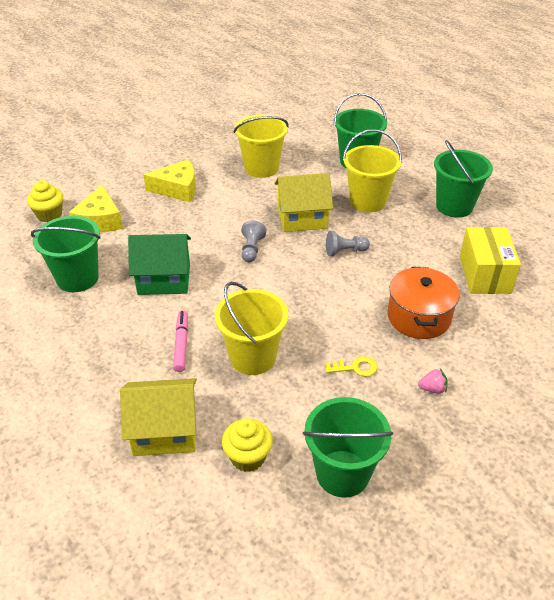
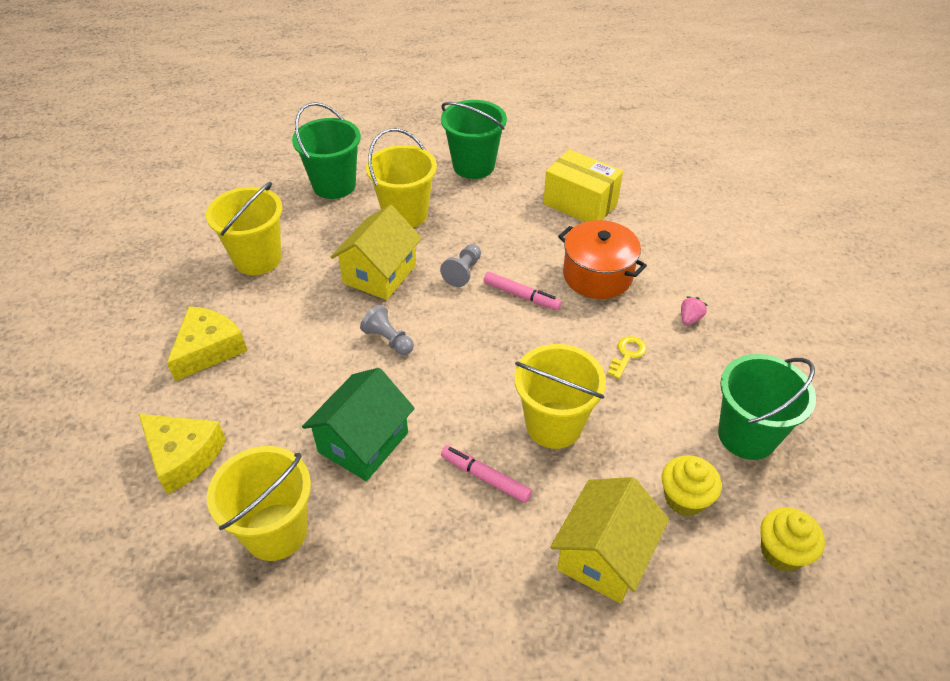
camera: 55 degrees left, 5 degrees up
(49, 215) = (106, 509): yellow cupcake -> yellow cupcake (781, 552)
(77, 278) = (276, 531): green bucket -> yellow bucket
(354, 288) = (521, 296): none -> pink marker

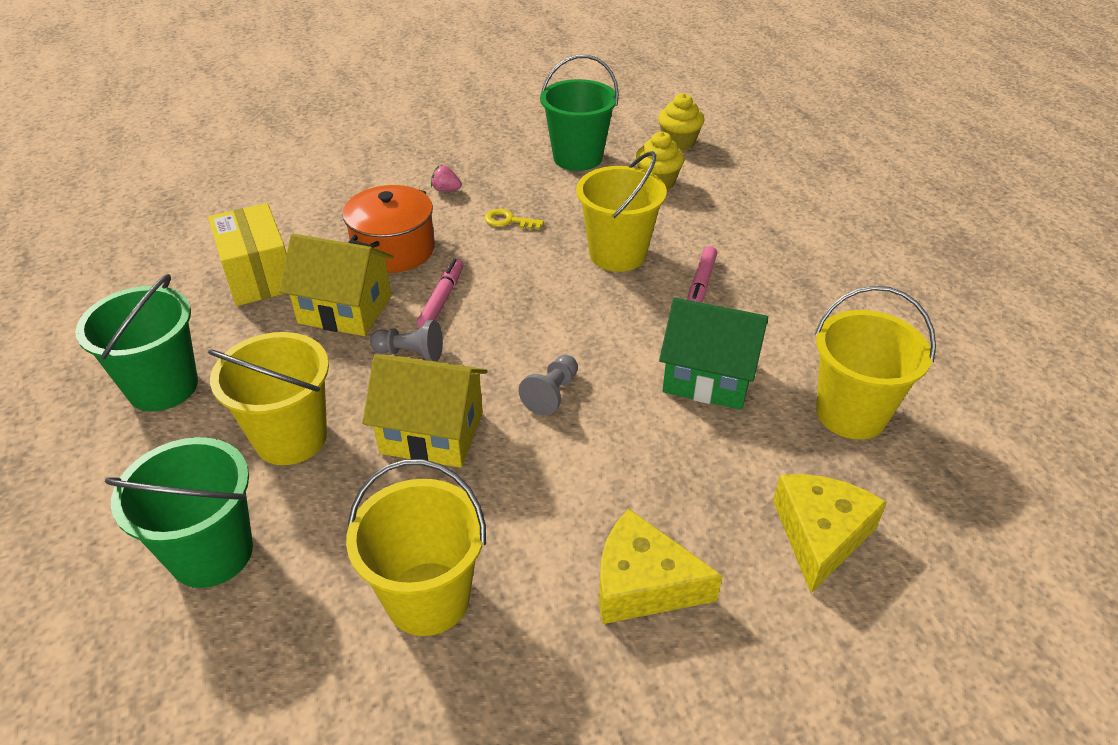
camera: 105 degrees left, 5 degrees down
(580, 204) = (258, 275): yellow box -> yellow box turned 45 degrees counterclockwise
(604, 555) = (734, 214): yellow house -> yellow house (345, 309)

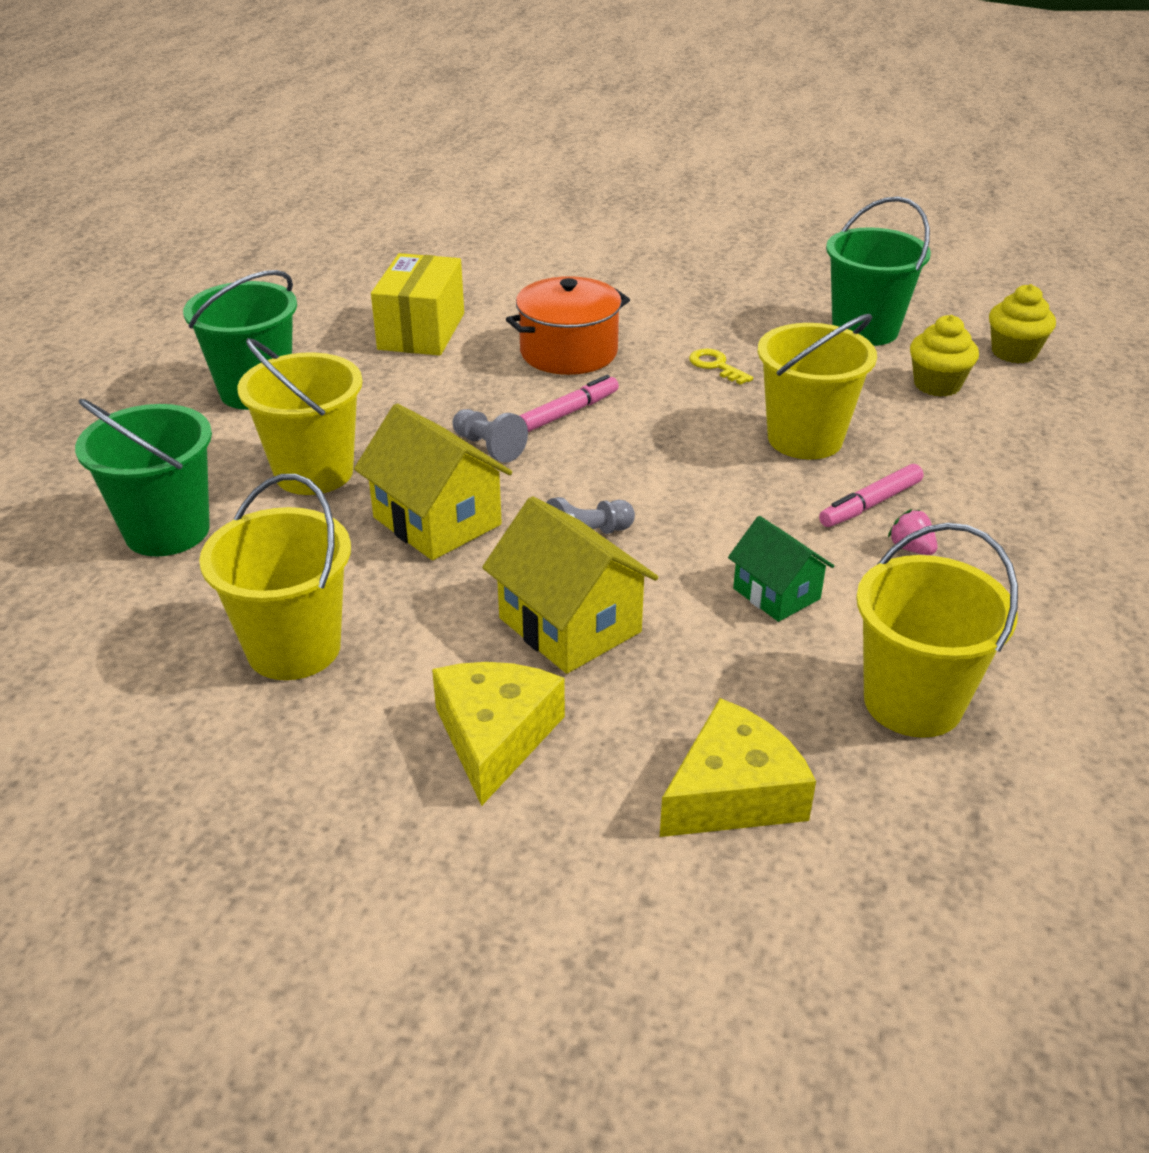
camera: 35 degrees right, 5 degrees down
(345, 309) = (468, 387): yellow house -> yellow house (570, 625)
(446, 190) = (680, 315): pink strawberry -> pink strawberry (911, 548)
(643, 584) = (495, 737): yellow cheese -> yellow cheese turned 45 degrees clockwise
(708, 377) = (776, 594): green house -> green house, size x0.62

